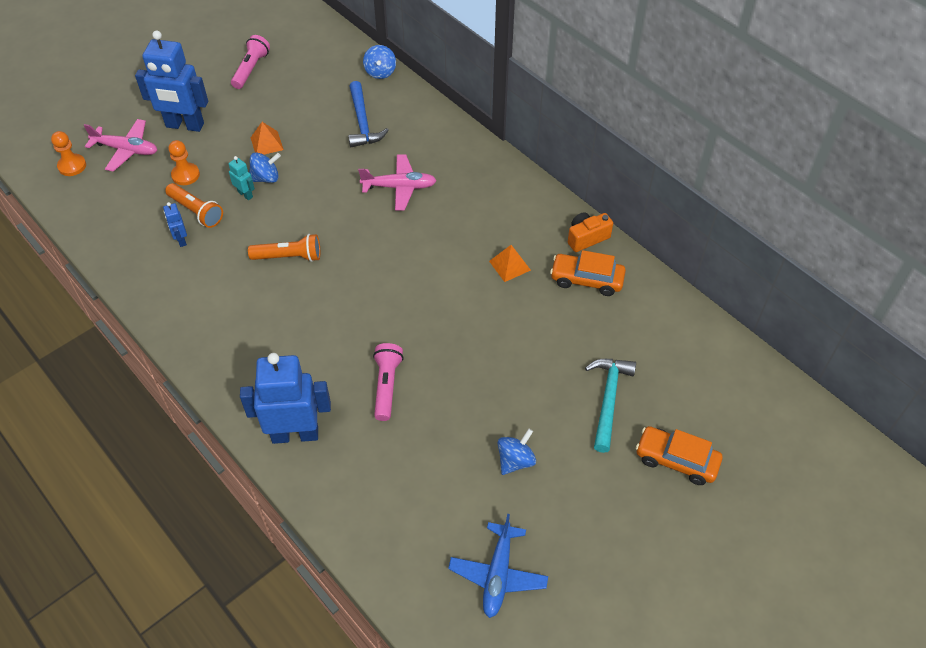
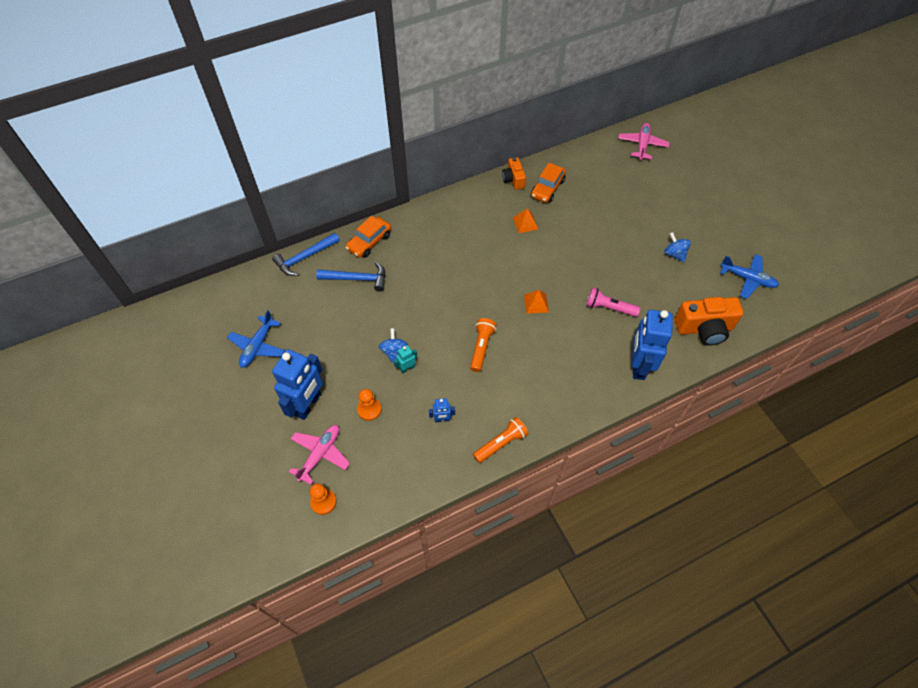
camera: 75 degrees left, 5 degrees up
(196, 211) = (414, 405): orange flashlight -> orange flashlight (501, 443)
(251, 69) = (258, 346): pink flashlight -> blue plane
(267, 143) = (355, 346): orange pyramid -> orange pyramid (536, 303)
(380, 72) = (304, 257): blue spinning top -> blue hammer
(380, 515) = (704, 329): none -> orange camera
(399, 187) = (434, 268): pink plane -> pink plane (642, 145)
(608, 399) = (639, 201): turquoise hammer -> none
(676, 460) = (683, 183): orange car -> orange car (369, 242)

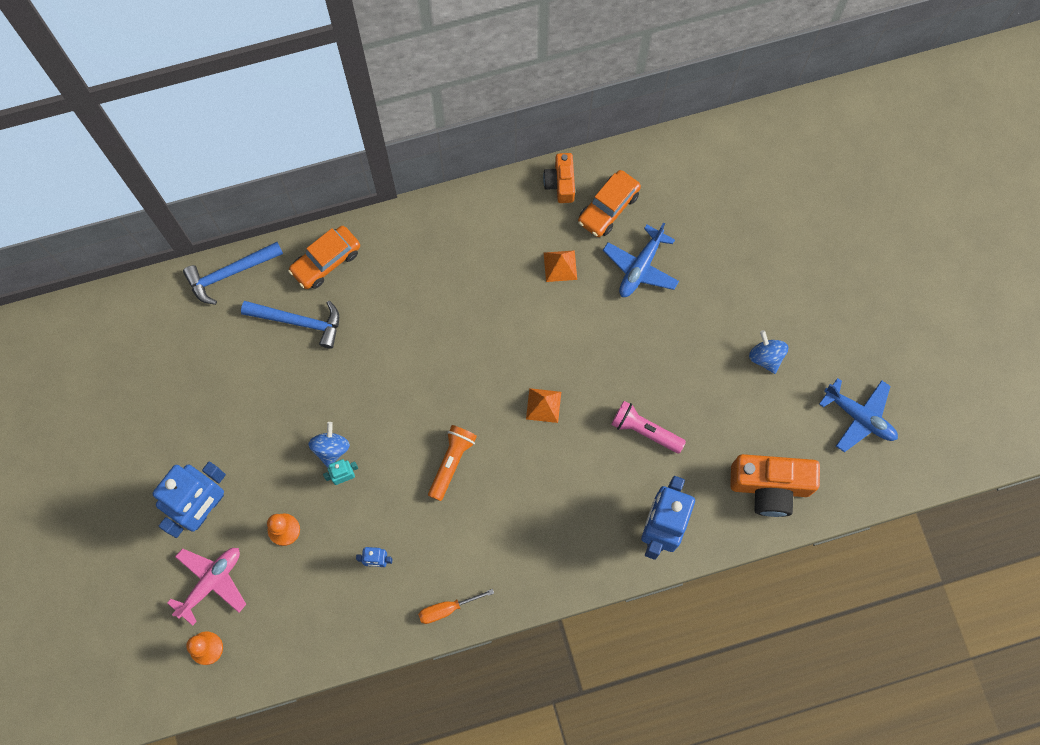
camera: 10 degrees right, 15 degrees up
(258, 346) = (148, 408): blue plane -> blue plane (640, 267)
(501, 443) = (447, 609): orange flashlight -> orange screwdriver
(642, 145) = (776, 149): pink plane -> none

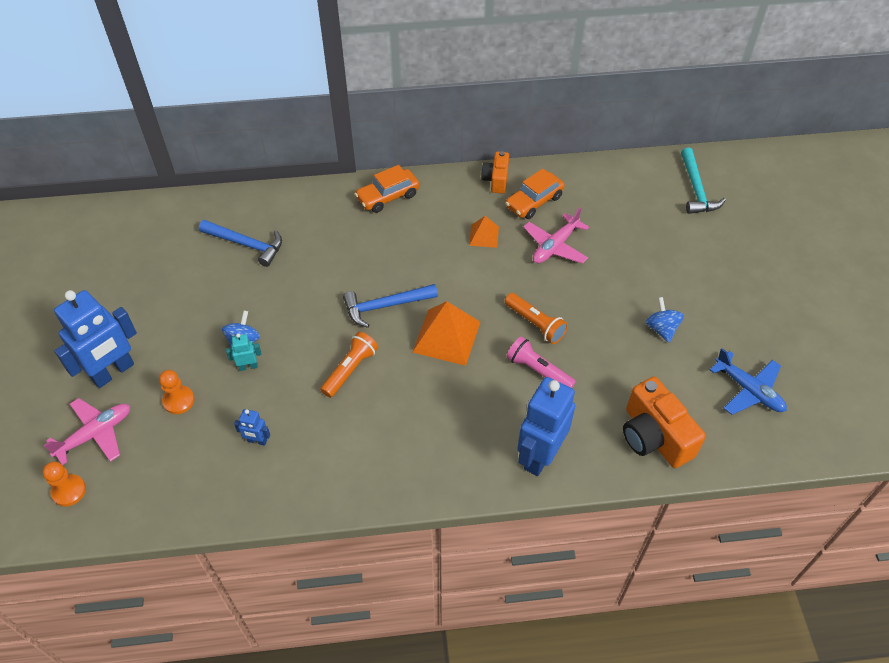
camera: 10 degrees right, 20 degrees down
(230, 273) = (200, 203): blue hammer -> blue hammer (385, 306)
(326, 261) = (283, 206): orange car -> orange car (388, 196)
(447, 609) = (312, 494): orange screwdriver -> none
(543, 405) = (446, 337): orange pyramid -> orange pyramid, size x1.82
(633, 373) = (535, 324): none -> orange flashlight
(640, 267) = (555, 246): blue plane -> pink plane
(770, 487) = (654, 436): orange camera -> orange camera turned 45 degrees clockwise
(787, 160) = (696, 189): none -> turquoise hammer

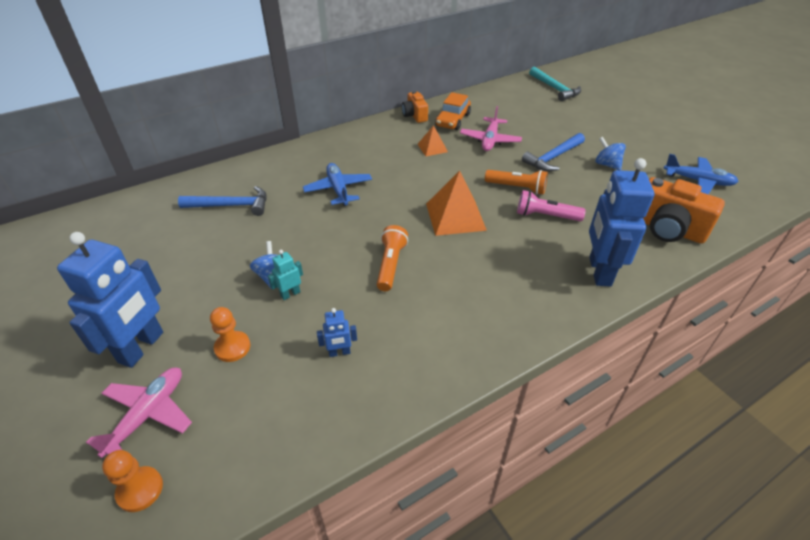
camera: 25 degrees left, 10 degrees down
(354, 260) = (338, 190): none -> blue plane
(385, 306) = (388, 211): blue hammer -> blue hammer (553, 158)
(388, 196) = (337, 144): orange car -> none

